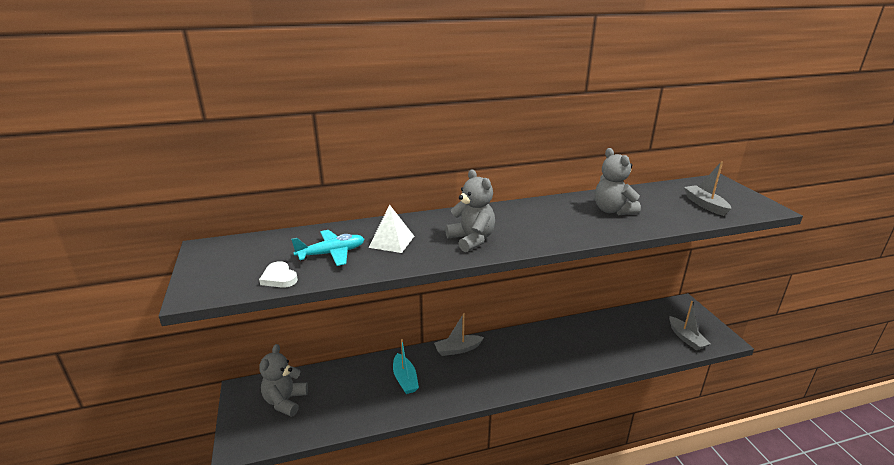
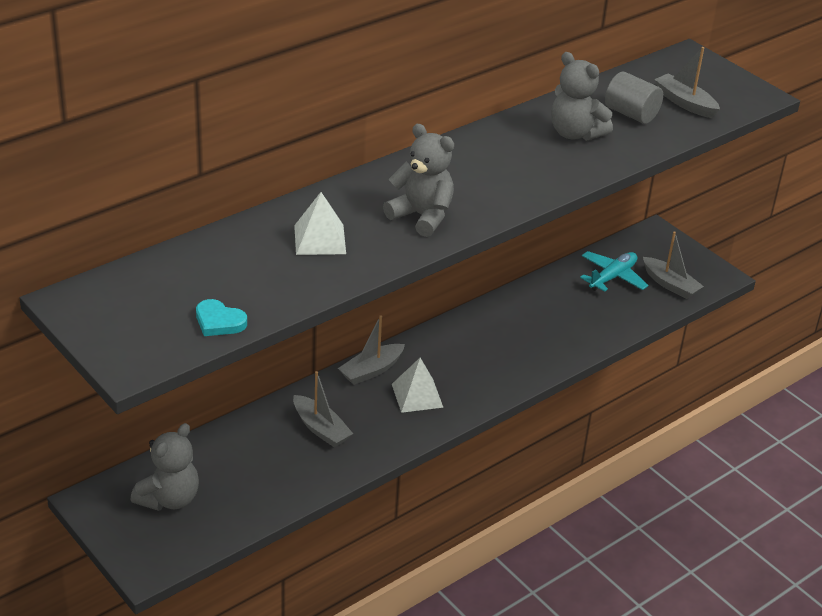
camera: 25 degrees left, 10 degrees up
(279, 278) = (219, 321): white heart -> turquoise heart
(285, 401) = (169, 499): grey teddy bear -> grey teddy bear turned 135 degrees counterclockwise
(331, 253) = (255, 273): turquoise plane -> turquoise plane (612, 277)
(405, 379) = (321, 429): turquoise boat -> grey boat
(478, 372) = (417, 395): none -> white pyramid
(660, 205) = (631, 114): none -> grey cylinder

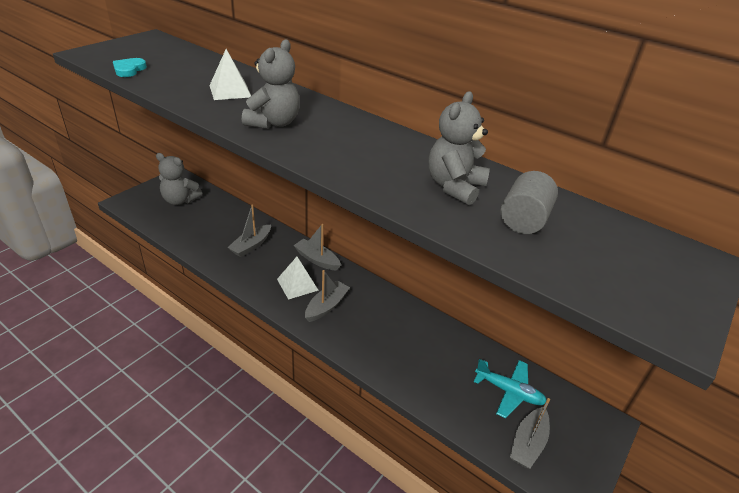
camera: 75 degrees right, 0 degrees up
(685, 103) = (586, 259): grey boat -> grey boat (326, 306)

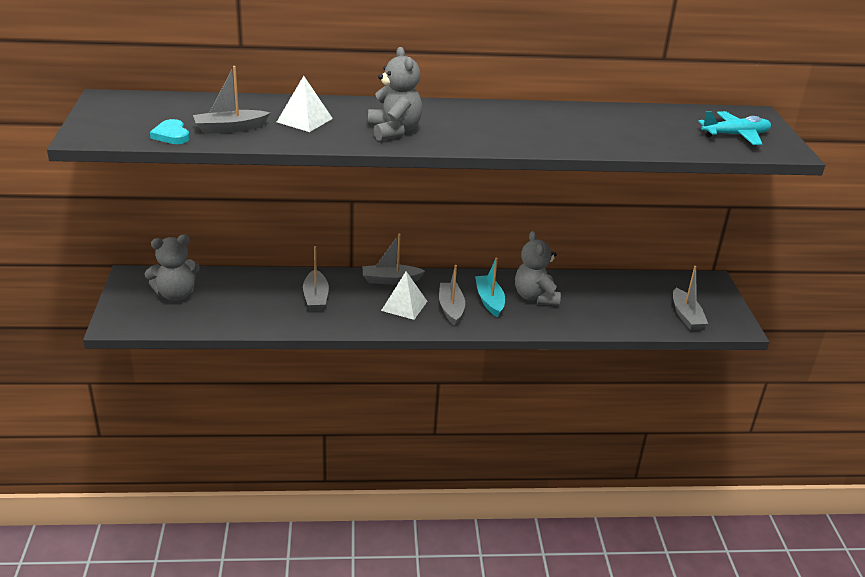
camera: 40 degrees left, 5 degrees down
(171, 78) = (230, 128): none -> grey boat
(364, 317) = (489, 301): none -> turquoise boat
(454, 187) = (585, 126): grey teddy bear -> grey teddy bear (535, 297)
(509, 392) = (641, 294): turquoise plane -> turquoise plane (735, 135)
(524, 220) = (650, 129): grey cylinder -> none

